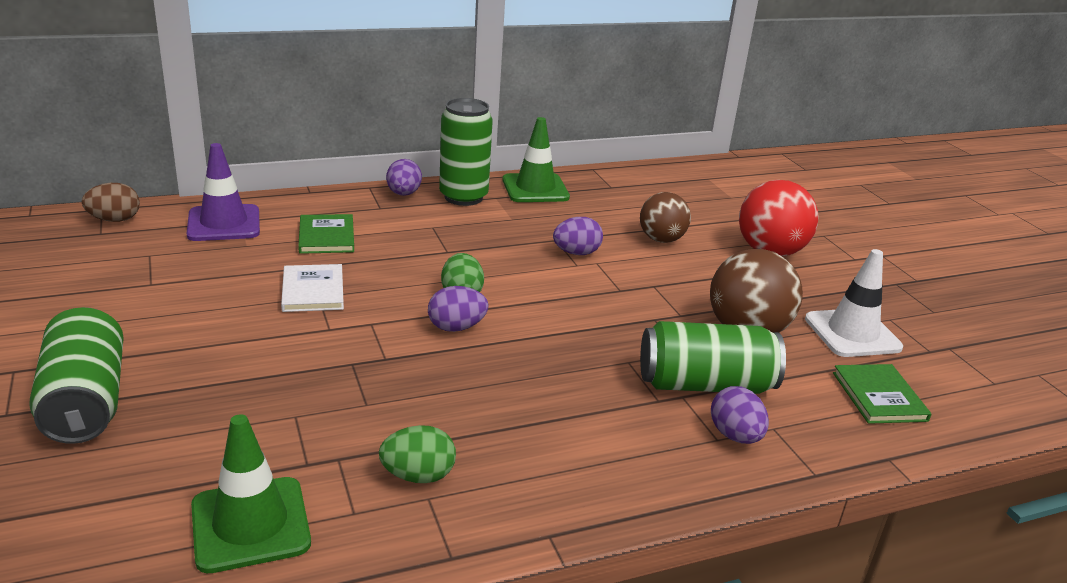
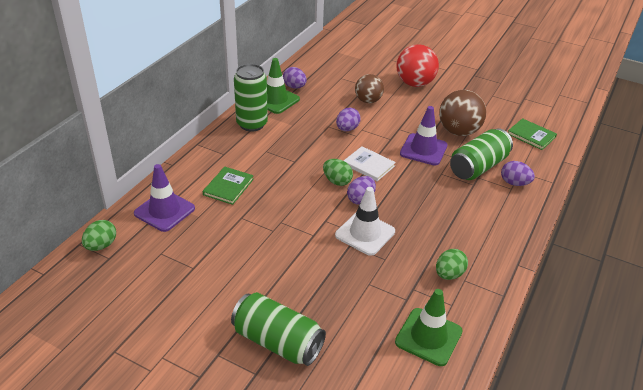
camera: 40 degrees left, 10 degrees up
(114, 220) = (101, 245): brown egg -> green egg
(313, 291) = (274, 221): white book -> white book (369, 165)
(326, 236) = (228, 187): green book -> green book turned 75 degrees clockwise
(403, 194) = (221, 138): purple egg -> purple egg (294, 87)
(649, 323) = (423, 150): none -> purple traffic cone
(852, 333) = (490, 110): white traffic cone -> white traffic cone (365, 233)

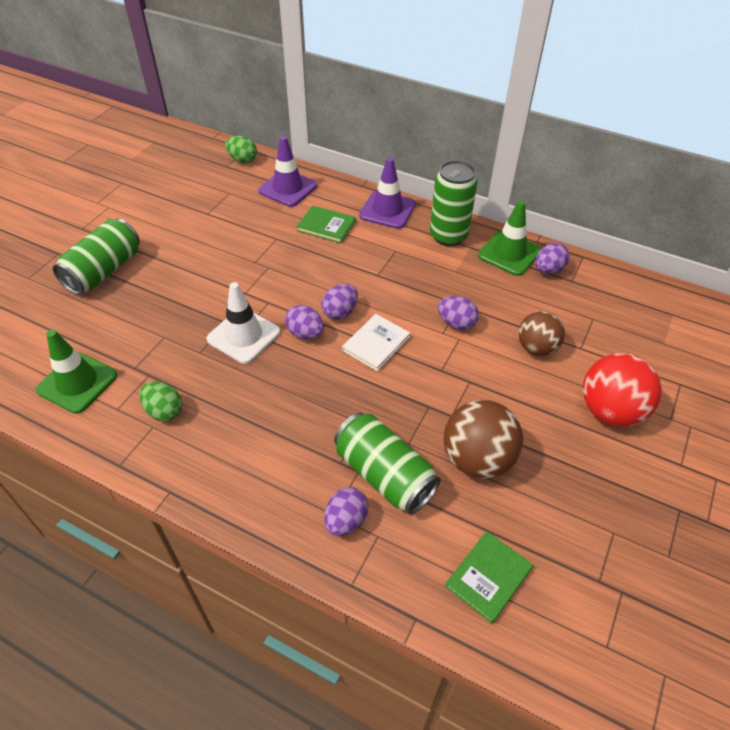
camera: 90 degrees right, 10 degrees up
(337, 181) = (340, 312): green egg -> purple egg
(423, 150) = (420, 407): purple traffic cone -> purple traffic cone (387, 210)

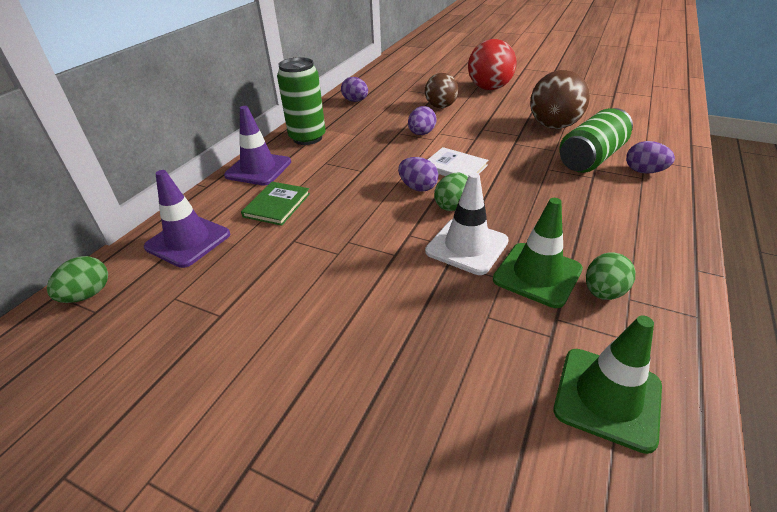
camera: 90 degrees left, 10 degrees down
(104, 271) = (353, 431): green can -> none
(305, 333) = (452, 205): purple egg -> green egg
(488, 577) = (640, 123): green book -> none
(509, 253) = (334, 114): green traffic cone -> green traffic cone (537, 274)

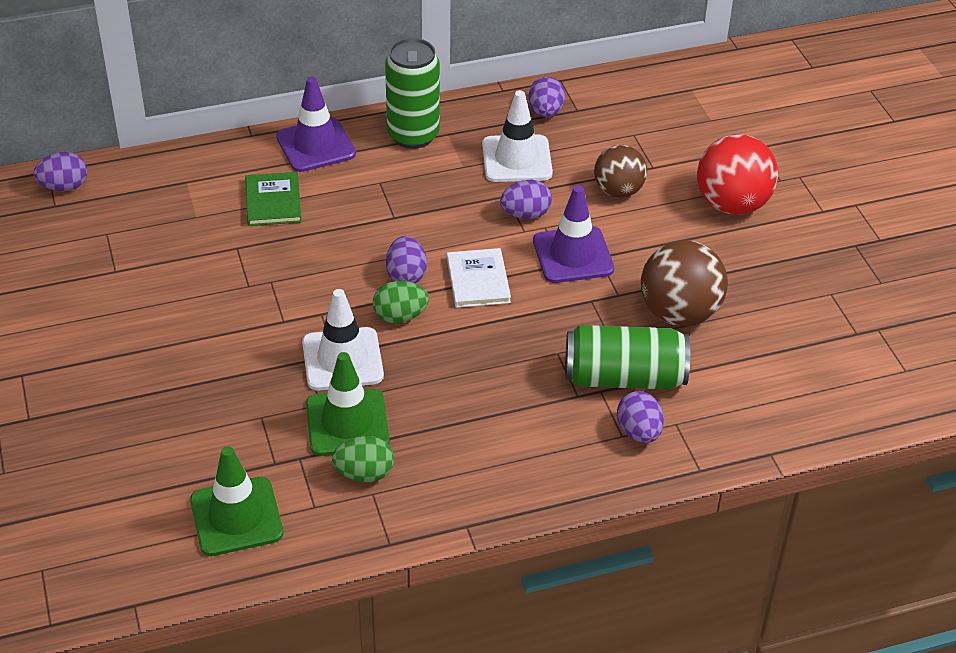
camera: 45 degrees right, 5 degrees up
(88, 294) = (64, 187): green egg -> purple egg
(188, 241) = (170, 187): purple traffic cone -> purple traffic cone (573, 255)
(277, 205) = (273, 201): green book -> green book turned 75 degrees counterclockwise
(376, 120) = (517, 159): none -> white traffic cone

